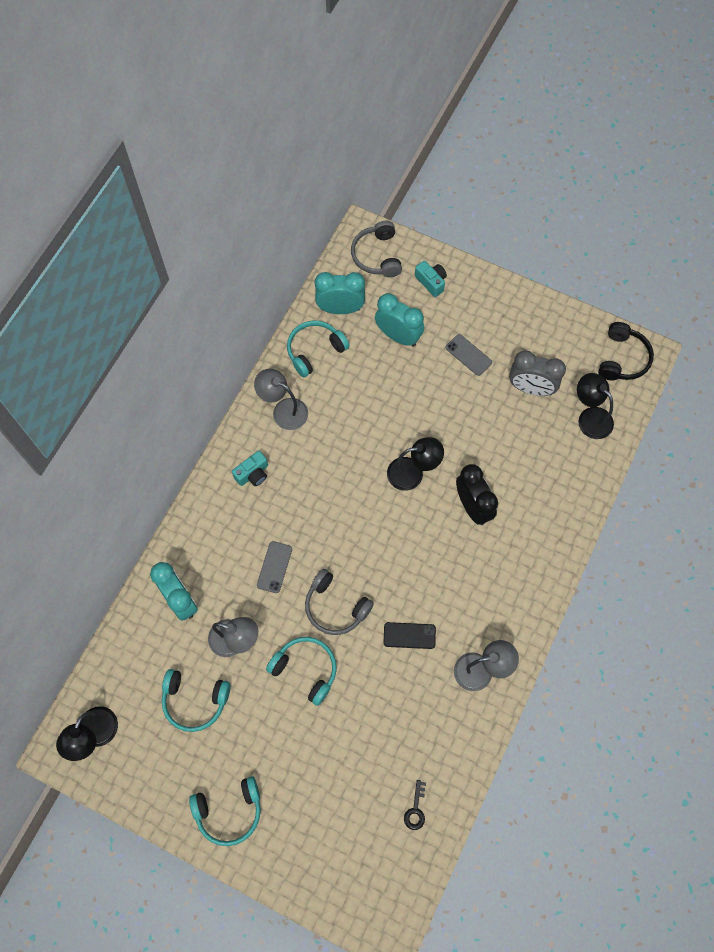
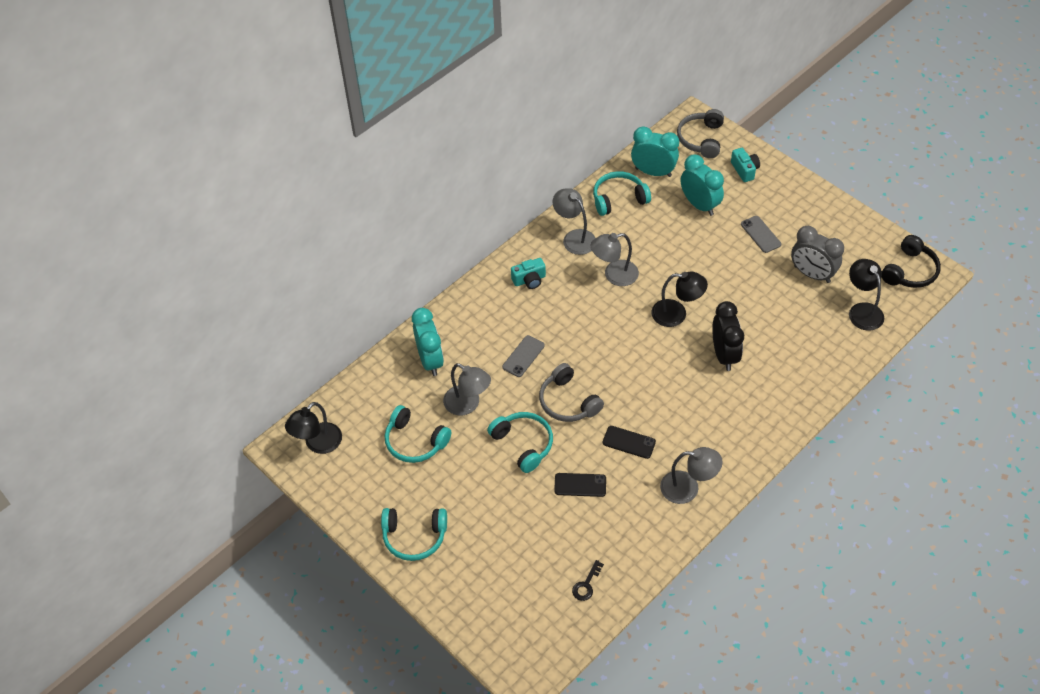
camera: 20 degrees right, 15 degrees down
(337, 444) = (614, 275): none -> grey lamp
(376, 699) = (580, 485): none -> black phone

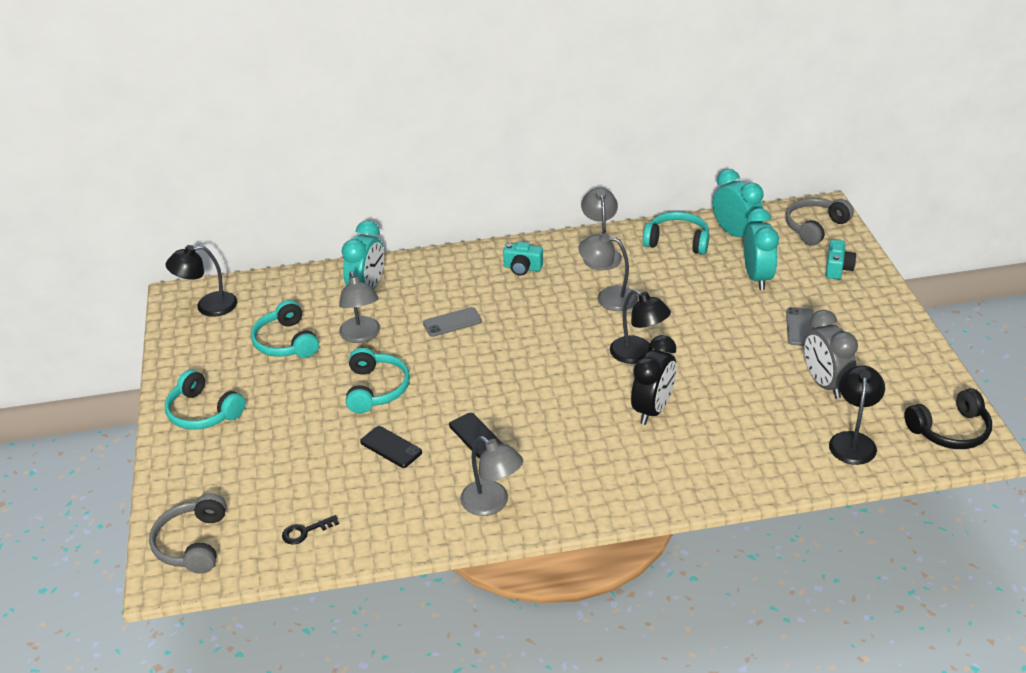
camera: 35 degrees right, 15 degrees down
(568, 402) = (453, 376): grey headphones -> grey headphones (192, 543)

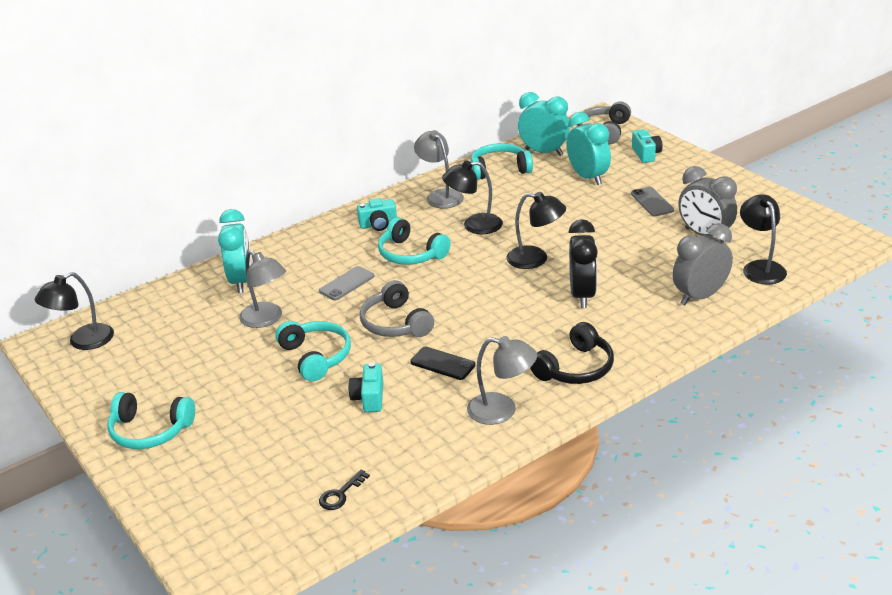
camera: 25 degrees left, 5 degrees down
(192, 543) = (229, 546): grey headphones -> grey headphones (395, 323)
(286, 342) = (192, 347): turquoise headphones -> turquoise headphones (410, 254)
(391, 447) = (369, 398): black phone -> turquoise camera
(608, 297) = (474, 225): grey lamp -> black lamp
(765, 451) = (700, 296): none -> grey clock
(950, 431) = (825, 238): black headphones -> black headphones (576, 368)

